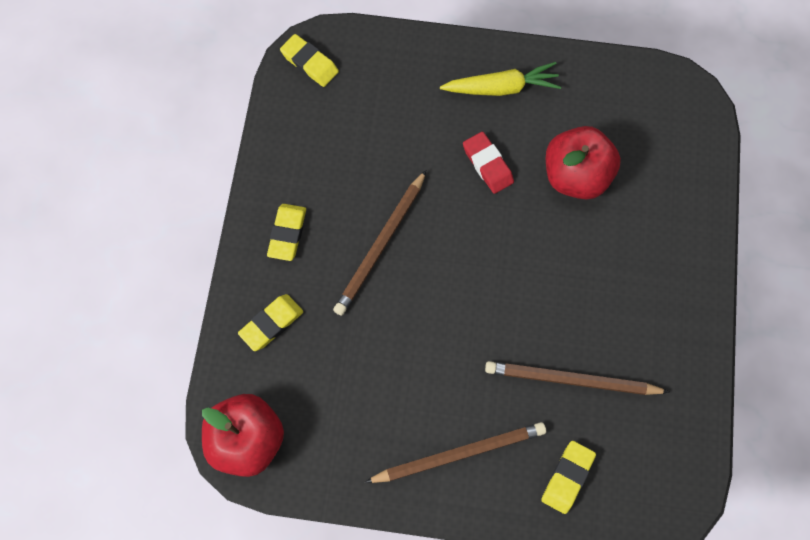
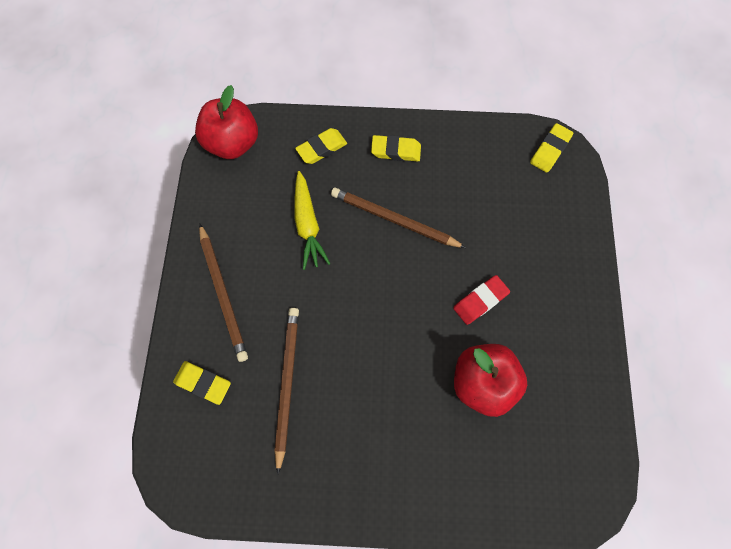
camera: 85 degrees right, 0 degrees up
(271, 323) = (322, 148): yellow eraser -> yellow eraser turned 75 degrees counterclockwise
(501, 88) = (560, 309): yellow carrot -> yellow carrot (308, 225)

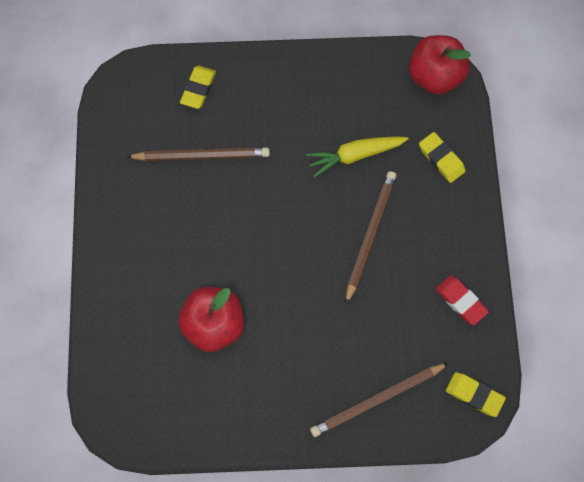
camera: 85 degrees right, 0 degrees up
(223, 293) = (279, 92): brown pencil -> brown pencil (377, 400)
(396, 151) = (449, 231): yellow eraser -> none
(480, 301) = (292, 321): red eraser -> red eraser (460, 301)

